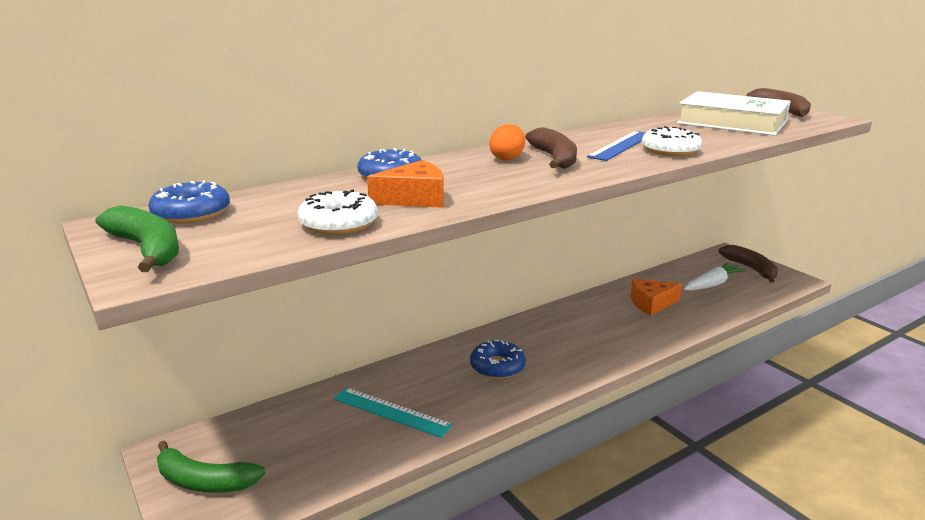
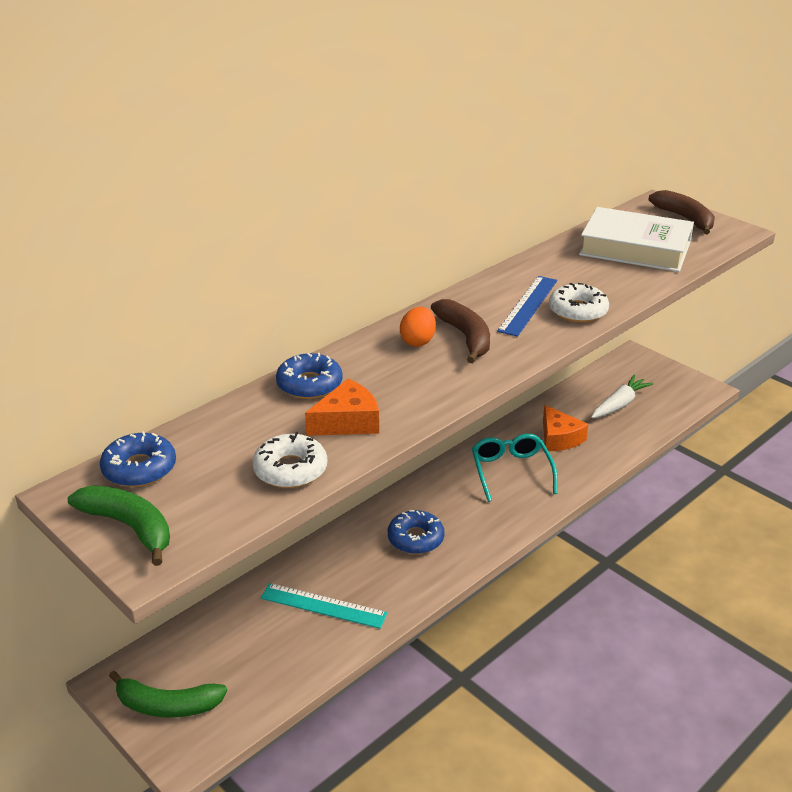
camera: 10 degrees left, 10 degrees up
(601, 324) = (511, 471): none -> turquoise glasses
(651, 303) = (559, 438): orange cheese -> orange cheese turned 90 degrees counterclockwise
(751, 269) = (658, 378): brown banana -> none

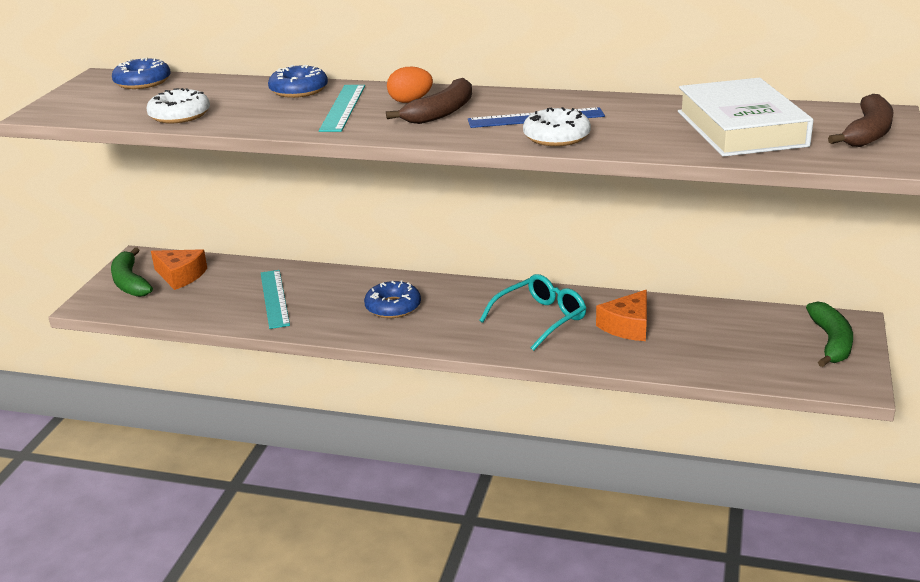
camera: 60 degrees right, 5 degrees down
(129, 527) = (77, 98): green banana -> green banana (831, 342)
(347, 422) = (260, 113): orange cheese -> orange cheese (180, 276)
(392, 376) = (342, 108): none -> turquoise ruler
(619, 404) = (738, 341): white carrot -> none

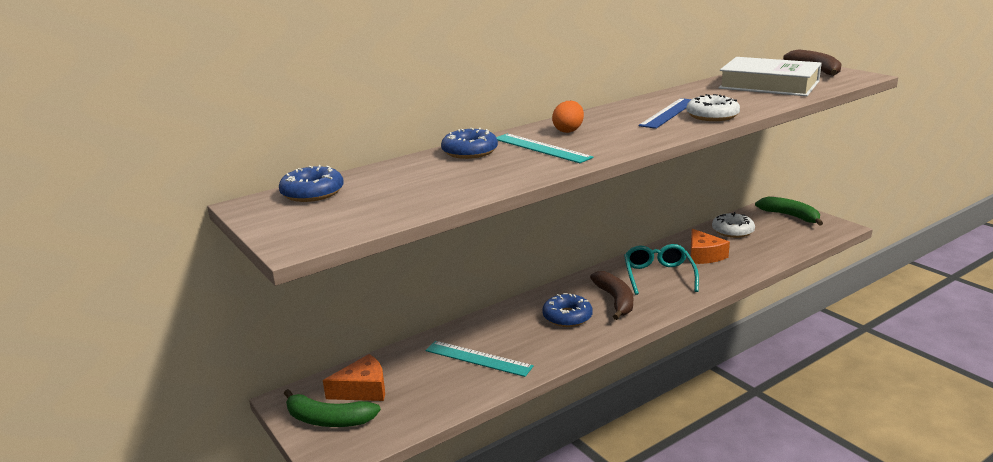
camera: 50 degrees left, 5 degrees down
(179, 115) = (438, 195): white donut -> white donut (732, 231)
(441, 112) = (610, 129): brown banana -> brown banana (615, 300)

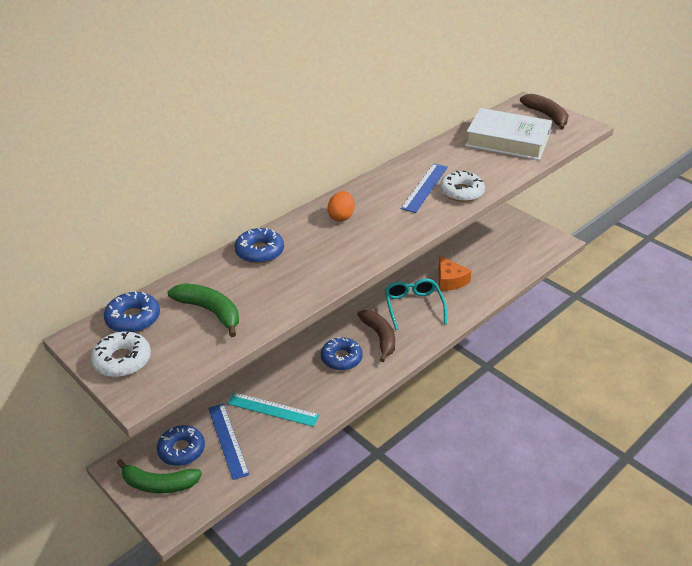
camera: 10 degrees left, 15 degrees up
(363, 389) = (181, 450): orange cheese -> blue donut
(419, 384) = (227, 440): none -> blue ruler
(541, 148) = (321, 245): turquoise ruler -> none
(732, 231) = (473, 249): white donut -> white donut (122, 360)
(790, 216) = (520, 229): green banana -> green banana (210, 311)

